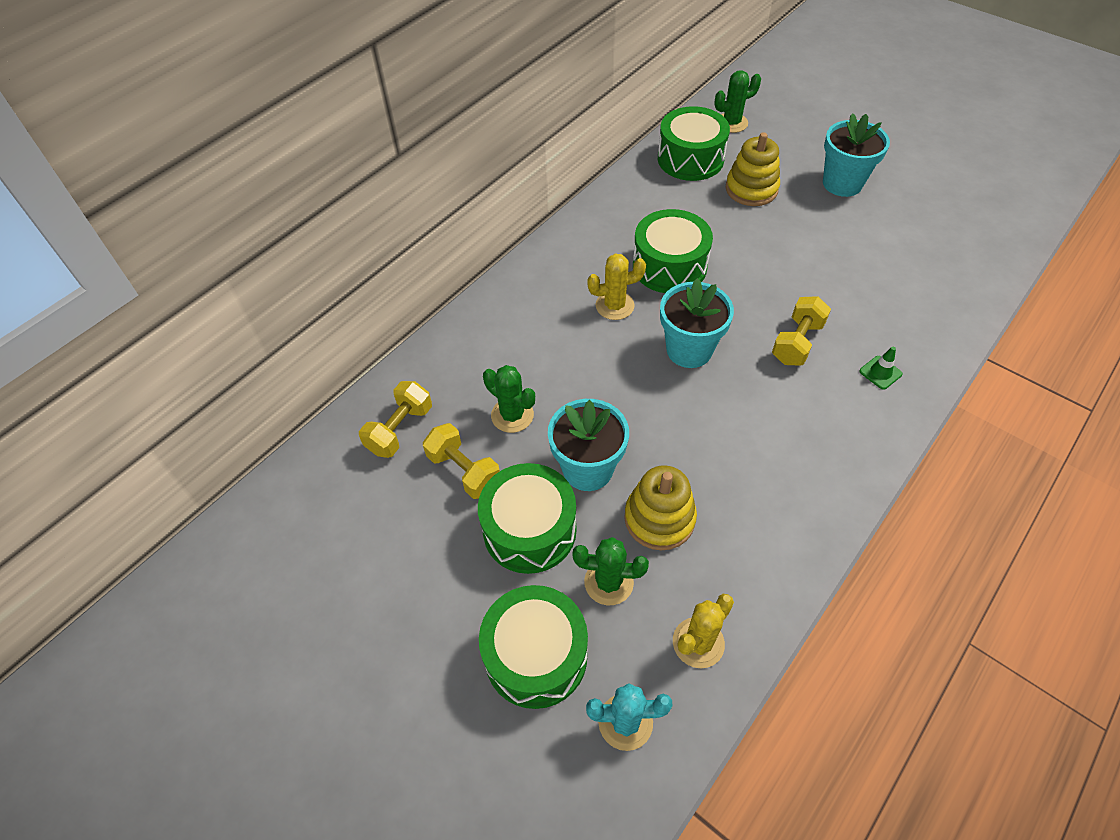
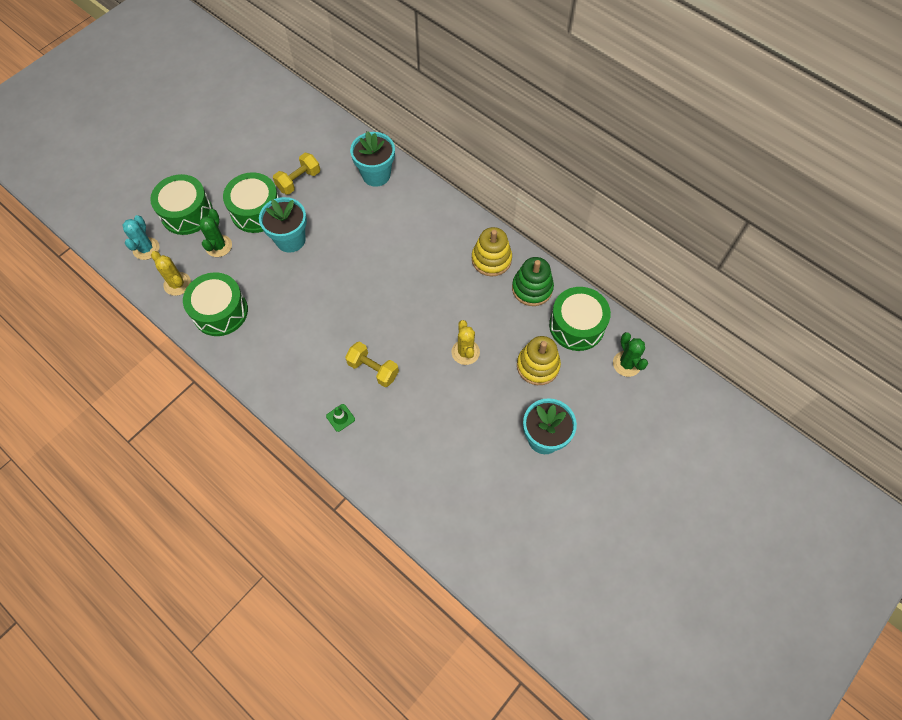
camera: 90 degrees right, 10 degrees up
(400, 429) = (331, 150): yellow dumbbell -> none
(512, 415) = (334, 203): green cactus -> none
(614, 306) = (417, 261): yellow cactus -> yellow cactus (465, 352)
(644, 195) = (532, 288): none -> green stacking toy
(659, 518) = (252, 273): yellow stacking toy -> yellow stacking toy (491, 259)
(669, 266) = (453, 298): green drum -> green drum (220, 311)
(689, 350) = (374, 302): turquoise flower pot -> turquoise flower pot (376, 175)

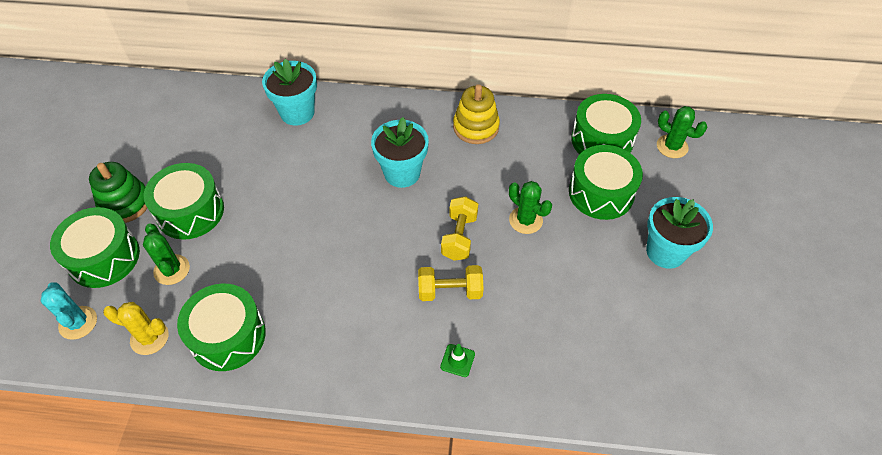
camera: 35 degrees left, 10 degrees down
(290, 240) = (253, 218): turquoise flower pot -> turquoise flower pot (402, 173)
(299, 181) = (216, 159): yellow dumbbell -> yellow dumbbell (459, 237)
(465, 352) = (525, 220): yellow cactus -> green cactus
(532, 288) = (535, 131): green stacking toy -> green stacking toy (125, 203)
(538, 366) = (601, 193): yellow stacking toy -> green drum

